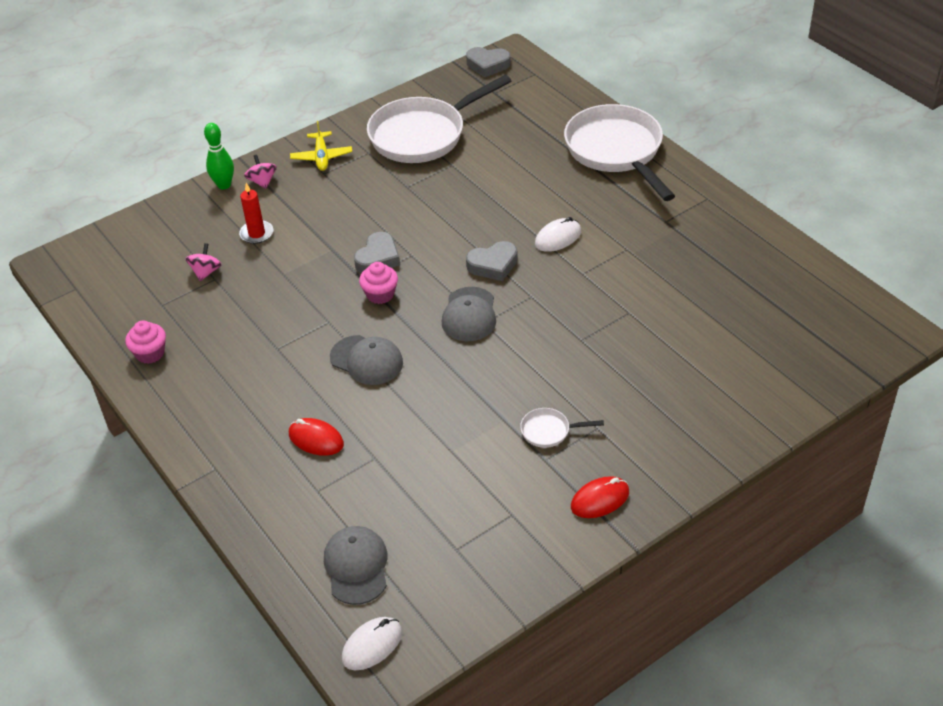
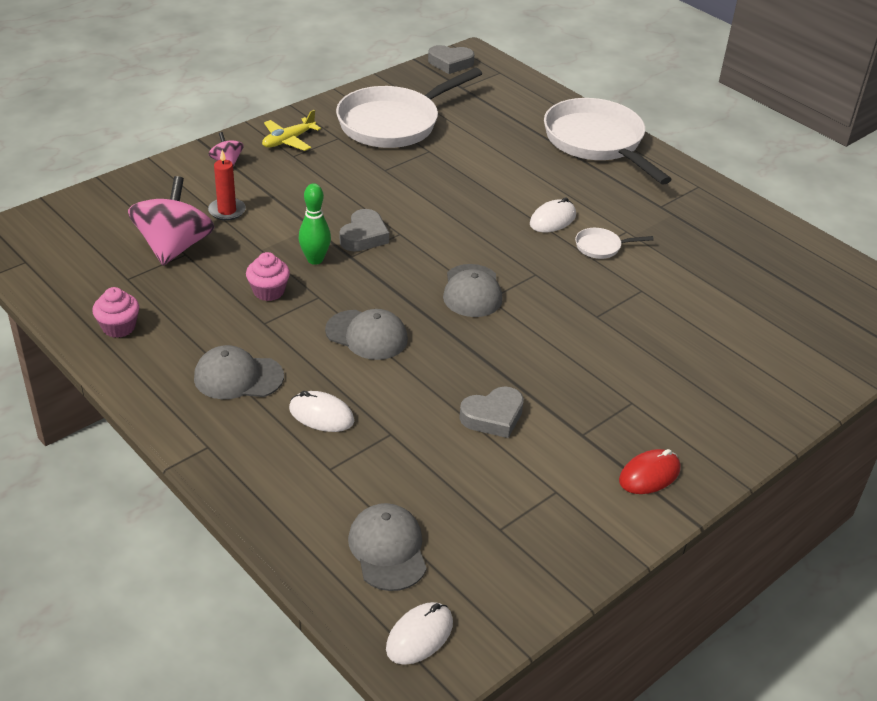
camera: 10 degrees left, 5 degrees down
(206, 272) = (174, 247): pink spinning top -> pink spinning top, size x2.14
(224, 185) = (185, 164): green bowling pin -> green bowling pin (315, 259)
(248, 402) = (238, 377): none -> grey cap
(316, 439) = (321, 415): red mouse -> white mouse
(321, 157) = (288, 140): yellow plane -> yellow plane turned 60 degrees clockwise
(380, 294) = (372, 271): pink cupcake -> pink cupcake (268, 291)
(493, 265) = (489, 244): grey heart -> grey heart (493, 417)
(549, 431) = (580, 406): white pan -> white pan (601, 247)

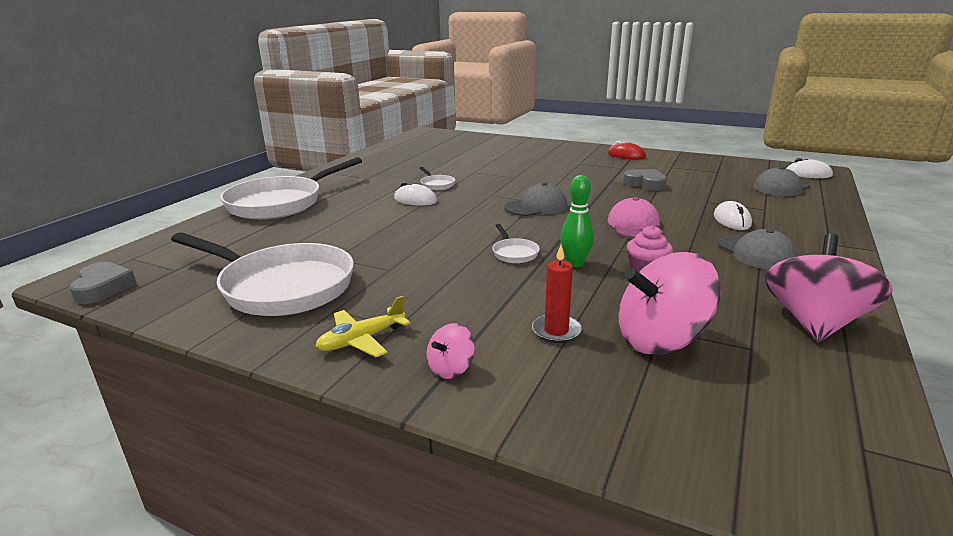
camera: 110 degrees left, 15 degrees down
(119, 327) = (814, 323): pink cupcake -> pink spinning top
(288, 140) = (362, 340): yellow plane -> yellow plane turned 120 degrees clockwise
(364, 236) = (514, 253): grey heart -> white pan
(367, 335) = (635, 225): grey cap -> pink cap

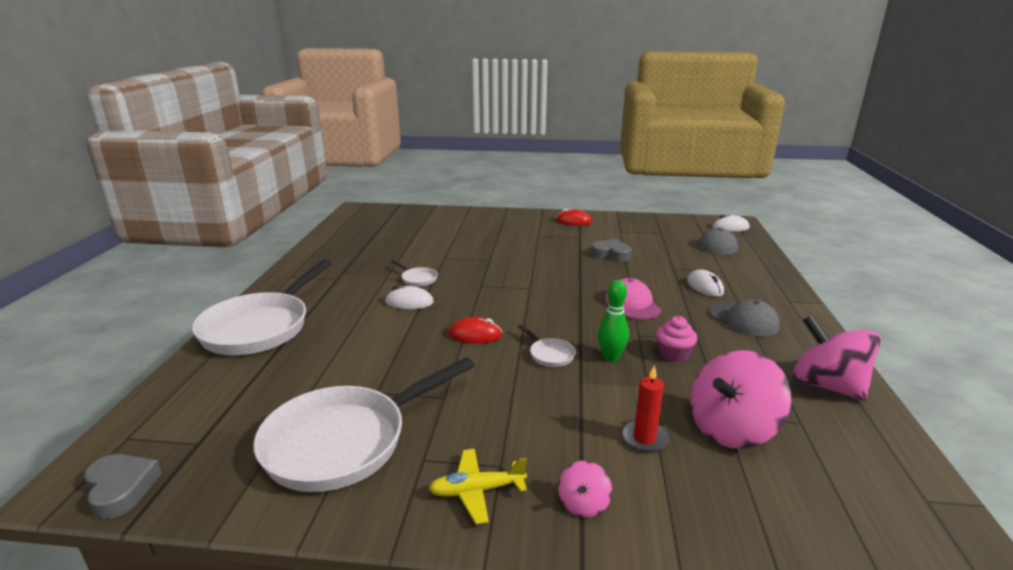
camera: 20 degrees left, 0 degrees up
(282, 287) = (344, 442): white pan -> white pan turned 135 degrees clockwise
(362, 340) = (477, 491): yellow plane -> yellow plane turned 45 degrees clockwise
(455, 230) = (475, 335): none -> red mouse
(536, 207) = (533, 294): grey cap -> none
(814, 323) = (826, 386): pink spinning top -> pink spinning top turned 45 degrees counterclockwise

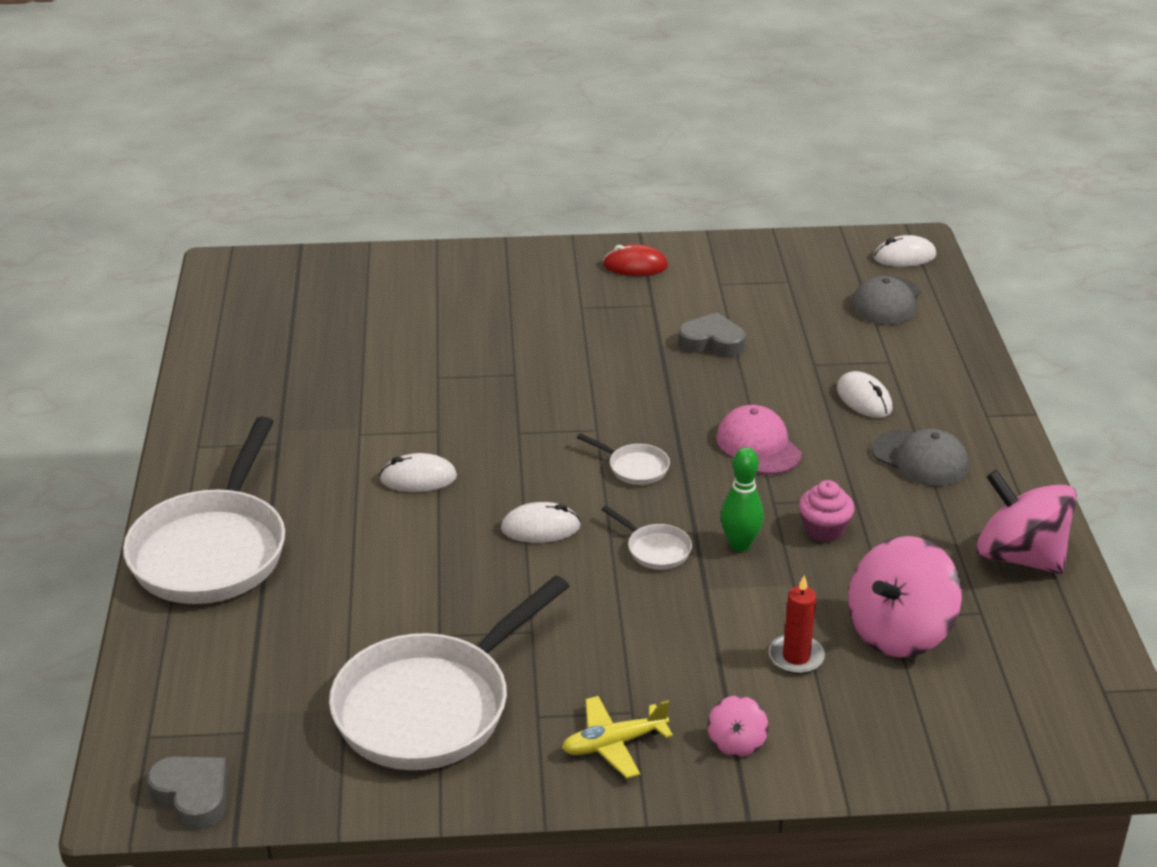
camera: 10 degrees left, 10 degrees up
(417, 279) = (412, 429): white pan -> white pan (635, 467)
(475, 335) = (540, 528): red mouse -> white mouse

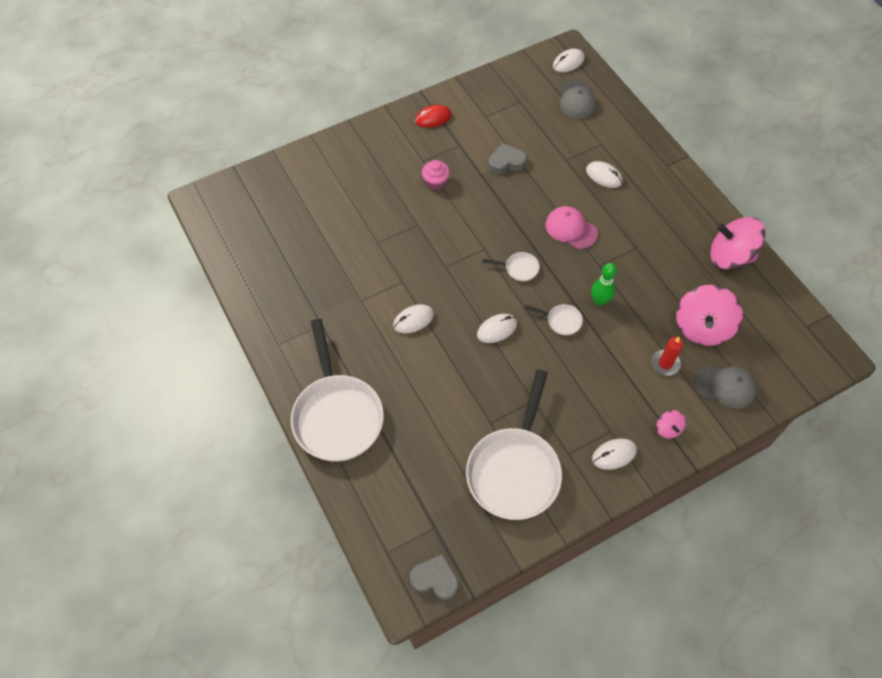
camera: 25 degrees left, 25 degrees up
(614, 744) = (614, 455): yellow plane -> white mouse
(824, 530) = (633, 274): pink cupcake -> pink cupcake (435, 182)
(920, 459) = (652, 208): grey cap -> grey cap (725, 386)

